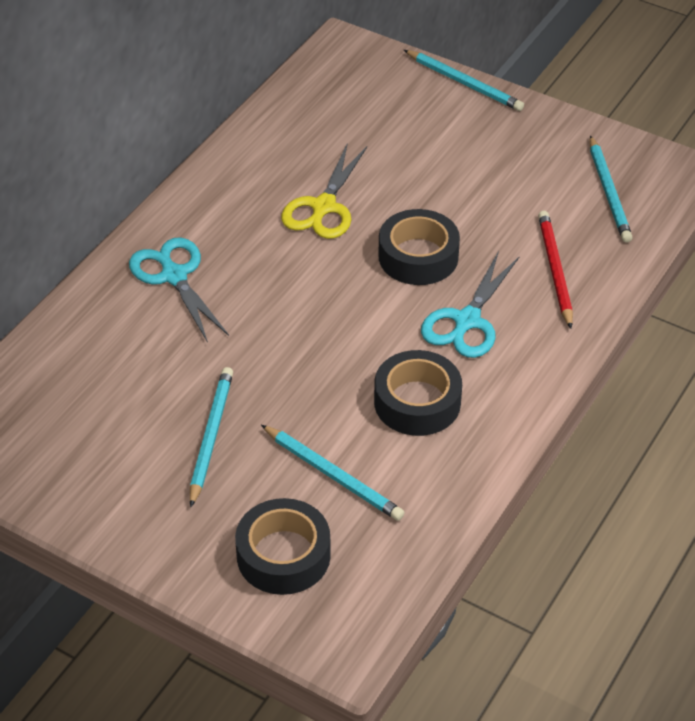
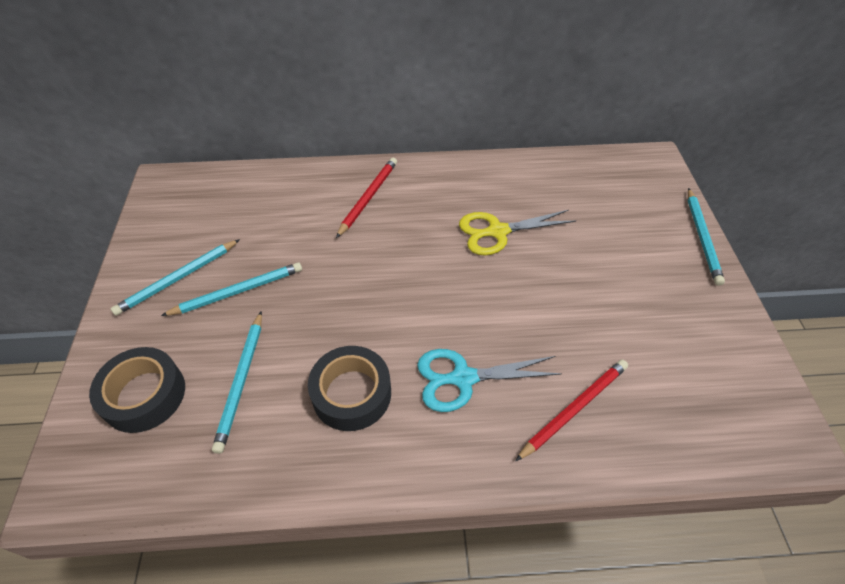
camera: 55 degrees right, 5 degrees up
(174, 276) = (368, 197): turquoise scissors -> red pencil
(418, 256) = (501, 309): black tape -> none
(609, 192) = (703, 397): turquoise pencil -> turquoise pencil (178, 279)

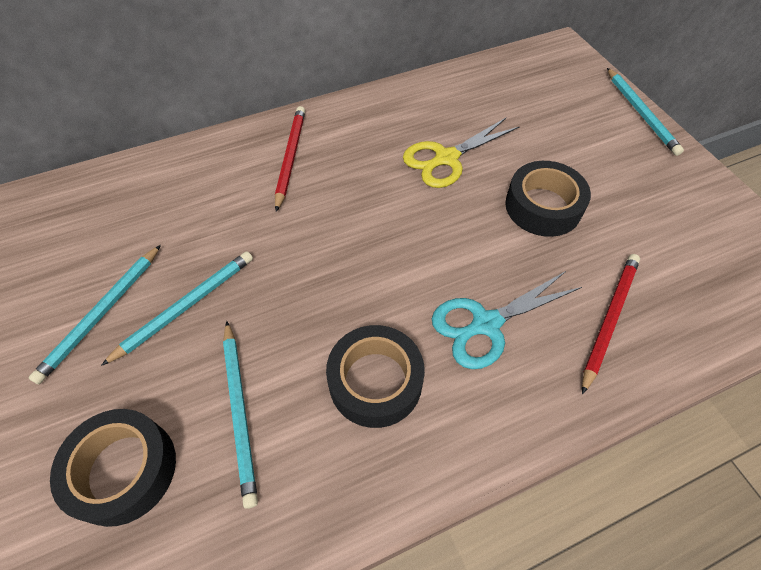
camera: 20 degrees left, 5 degrees up
(563, 296) = (543, 206): none -> black tape

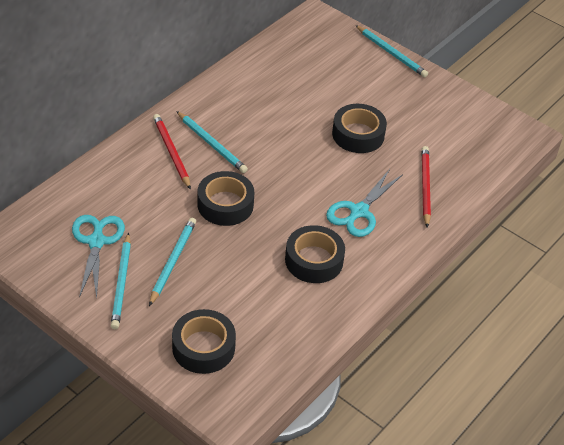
camera: 30 degrees left, 10 degrees down
(120, 243) = (96, 242): none -> turquoise scissors
(240, 411) = (248, 300): turquoise pencil -> turquoise pencil (212, 144)
(308, 247) = (225, 204): none -> black tape
(446, 158) = (280, 121): yellow scissors -> none

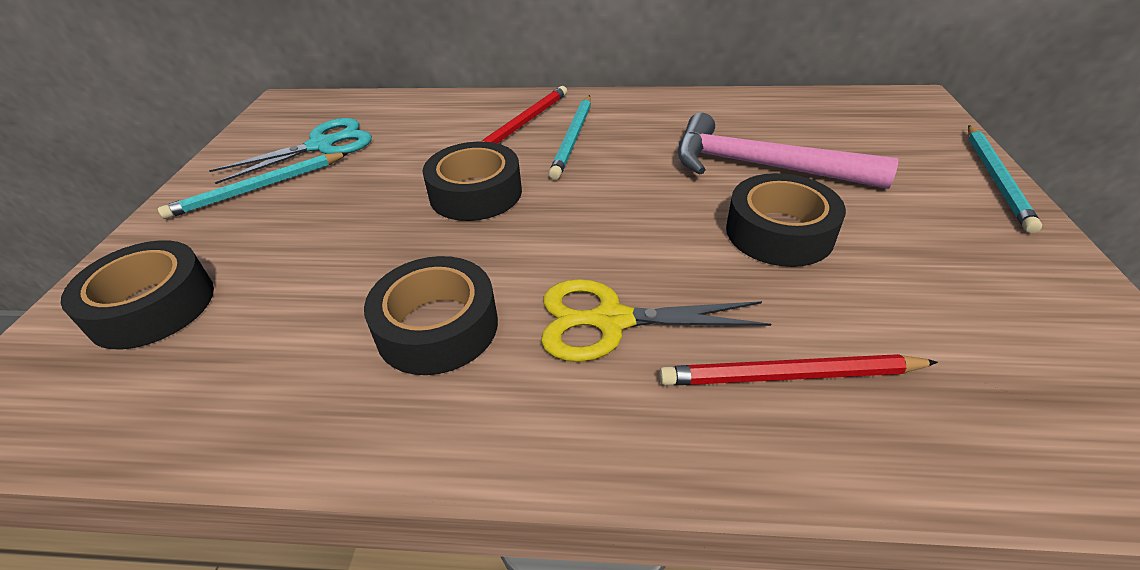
camera: 60 degrees right, 5 degrees down
(172, 261) = (326, 204): turquoise pencil -> none
(309, 104) = (760, 166): none -> pink hammer
(359, 211) = (611, 321): turquoise scissors -> yellow scissors
(425, 187) = (790, 376): red pencil -> red pencil turned 150 degrees counterclockwise

